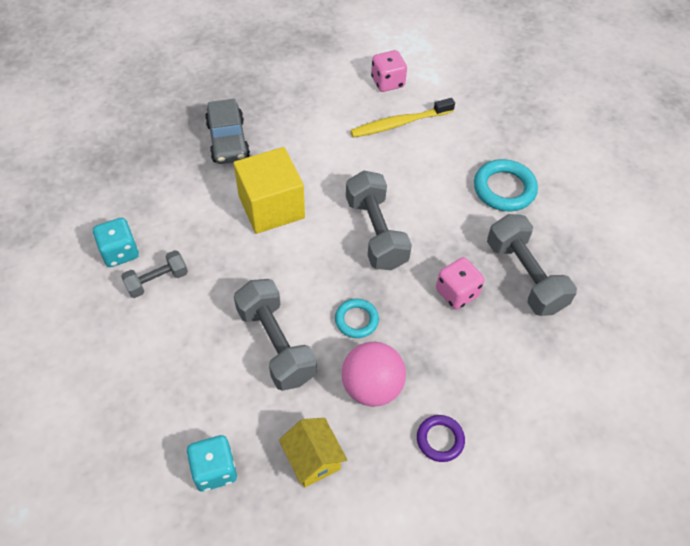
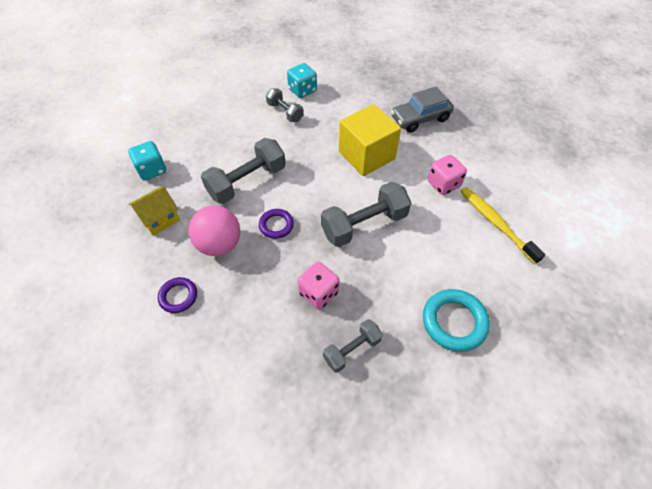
camera: 80 degrees right, 0 degrees up
(356, 320) = (276, 225): turquoise ring -> purple ring
(387, 82) = (543, 207): pink dice -> pink dice (443, 184)
(525, 276) = (352, 350): grey dumbbell -> grey dumbbell, size x0.58

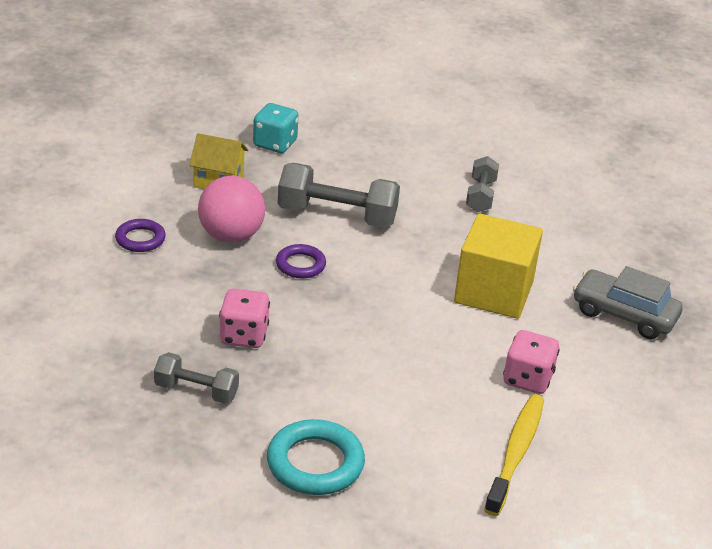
camera: 50 degrees right, 20 degrees down
(302, 90) = (537, 193): turquoise dice -> none
(364, 224) = (379, 333): grey dumbbell -> none

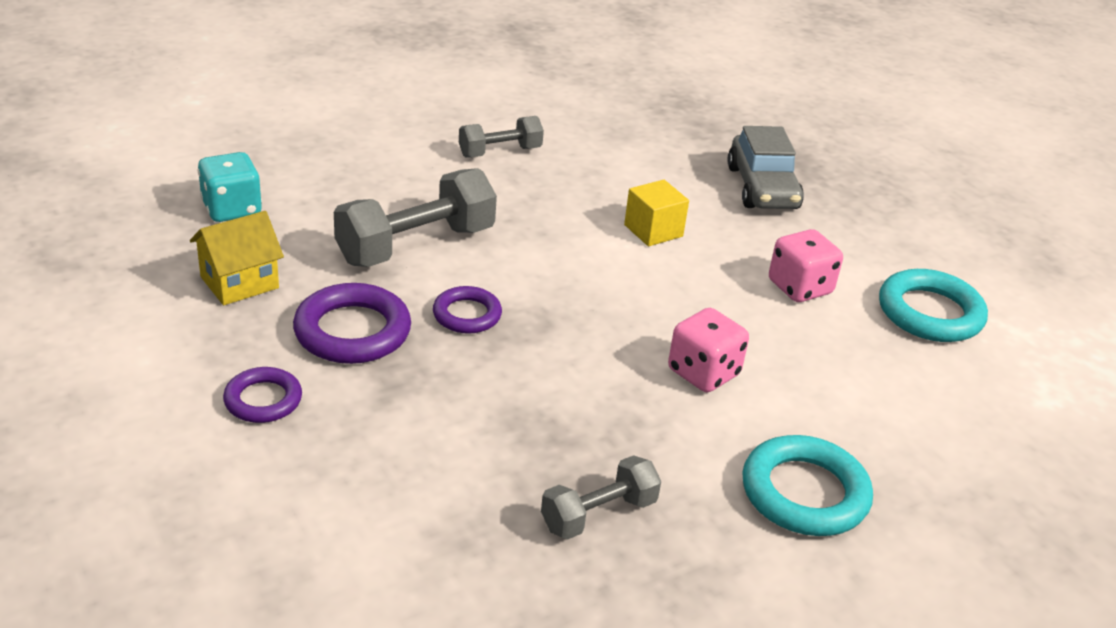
camera: 50 degrees left, 0 degrees up
(231, 236) = (352, 331): pink ball -> purple ring
(244, 336) = (540, 423): pink dice -> pink dice (703, 373)
(480, 196) = (500, 152): grey dumbbell -> grey dumbbell turned 75 degrees counterclockwise
(493, 292) = (653, 231): yellow cube -> yellow cube, size x0.54
(516, 453) = (897, 355): yellow toothbrush -> none
(591, 451) = (930, 313): none -> turquoise ring
(624, 315) = (762, 188): grey car -> grey car turned 75 degrees counterclockwise

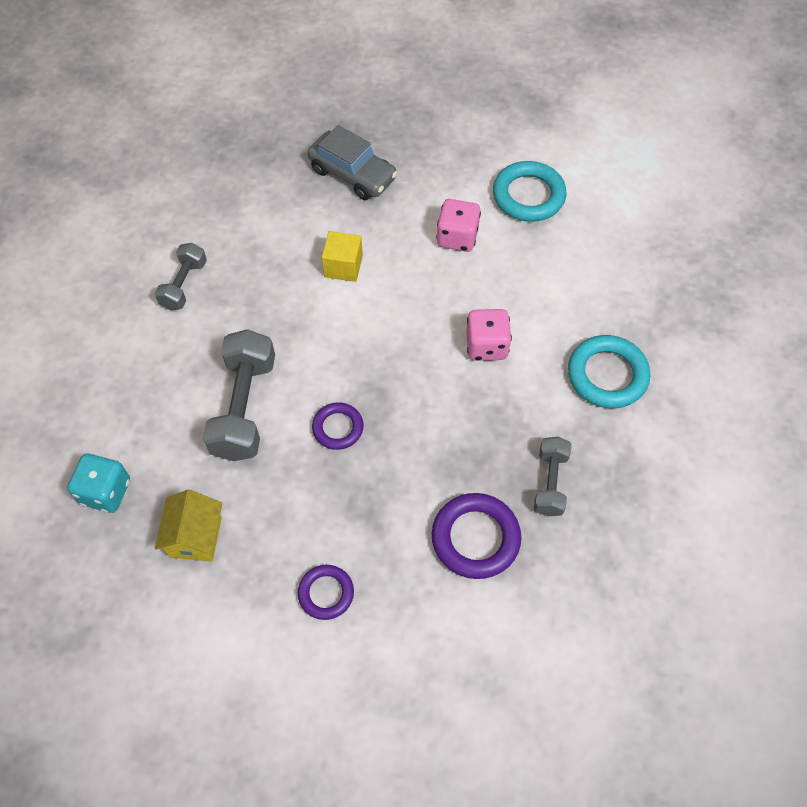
camera: 45 degrees left, 25 degrees up
(352, 331) = (301, 502): purple ring -> purple ring (475, 538)

